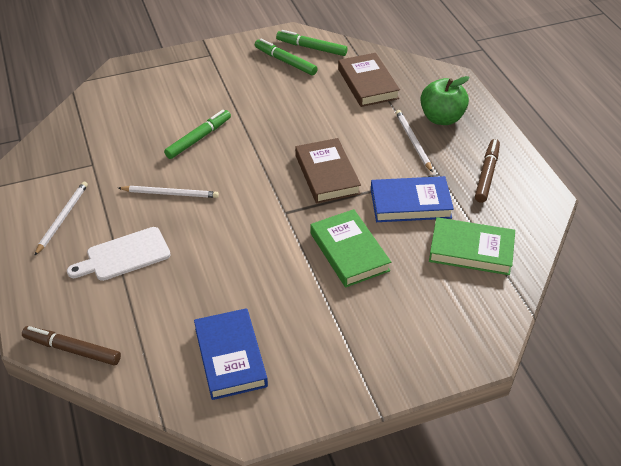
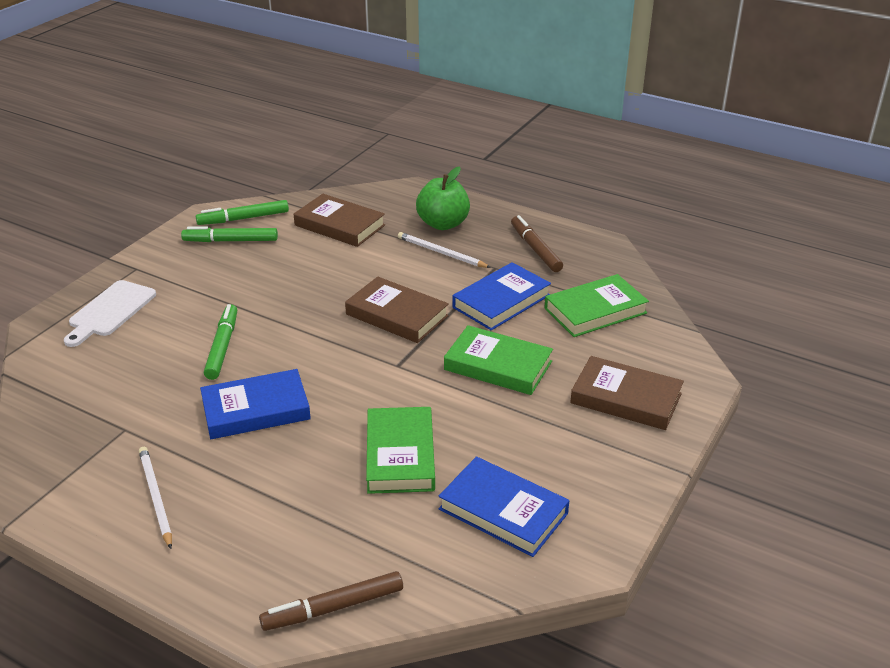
camera: 40 degrees left, 10 degrees down
(124, 255) = (277, 491): white cutting board -> white cutting board (110, 311)
(170, 193) = (256, 410): white pencil -> blue book
(215, 277) = (400, 455): none -> green book
(408, 332) = (626, 398): none -> brown book

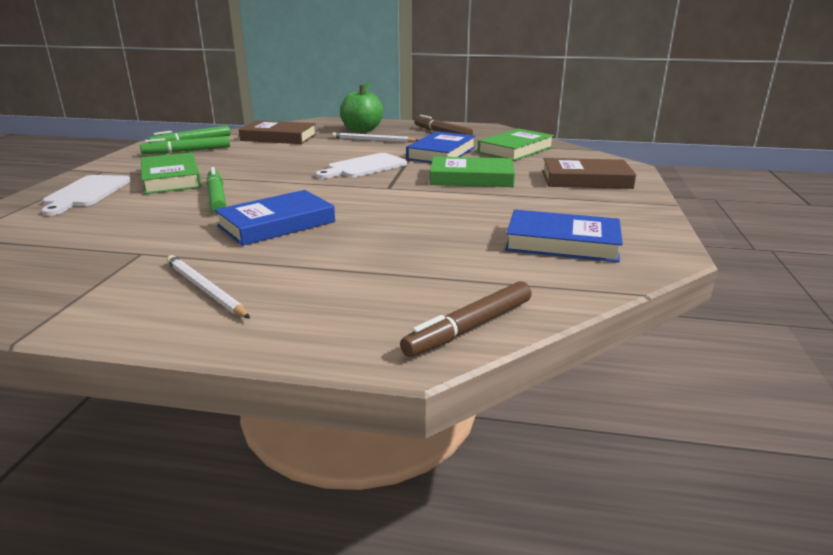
camera: 20 degrees left, 10 degrees down
(397, 315) = (364, 167): brown book -> white cutting board
(400, 455) = (438, 228): green book -> green book (171, 179)

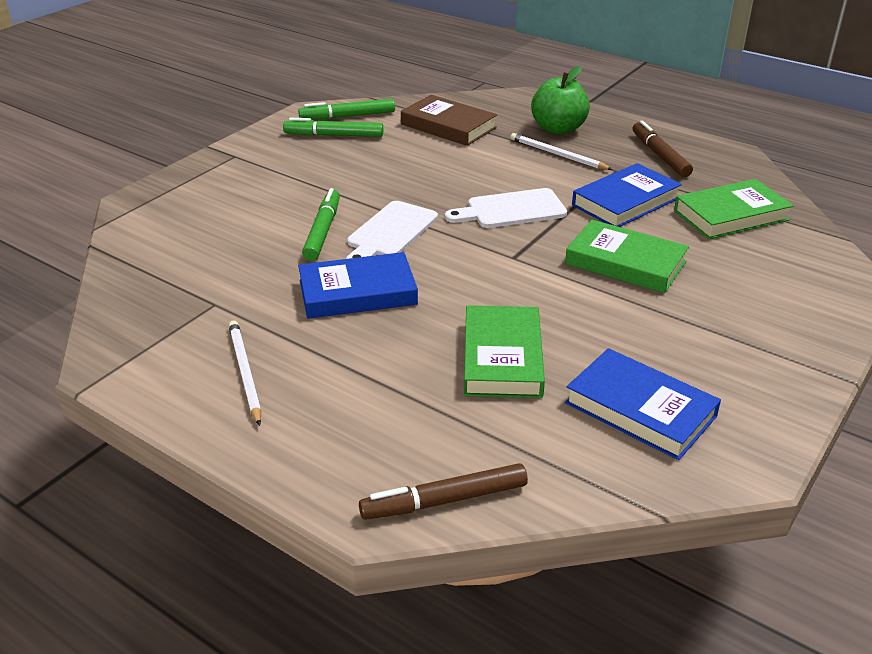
camera: 25 degrees right, 10 degrees up
(86, 193) = (205, 193): white cutting board -> white cutting board (390, 232)
(171, 179) = (294, 186): green book -> green book (502, 358)
(586, 180) = (774, 302): brown book -> none

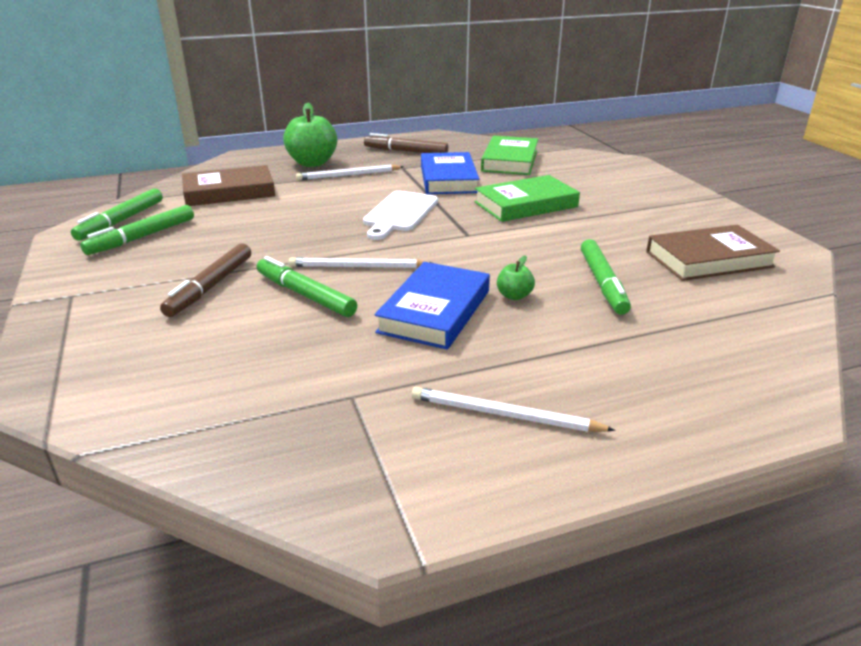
camera: 55 degrees left, 5 degrees down
(390, 232) = (358, 267): white cutting board -> white pencil
(424, 319) = (514, 296): none -> green apple
(444, 500) = (780, 369): brown marker -> brown marker (210, 287)
(502, 358) = (602, 283): green book -> green marker
(640, 409) = (709, 259): blue book -> brown book

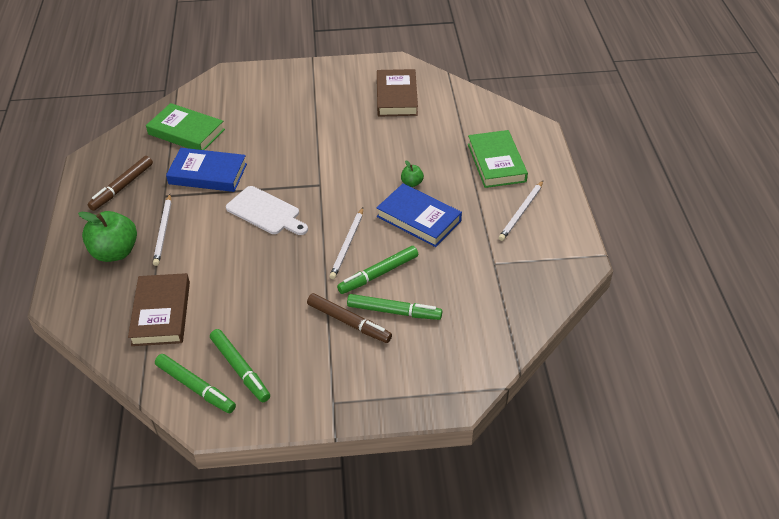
camera: 75 degrees left, 15 degrees up
(526, 204) = (281, 146): green book -> green book (496, 162)
(602, 283) = (409, 145): green marker -> green marker (394, 311)

